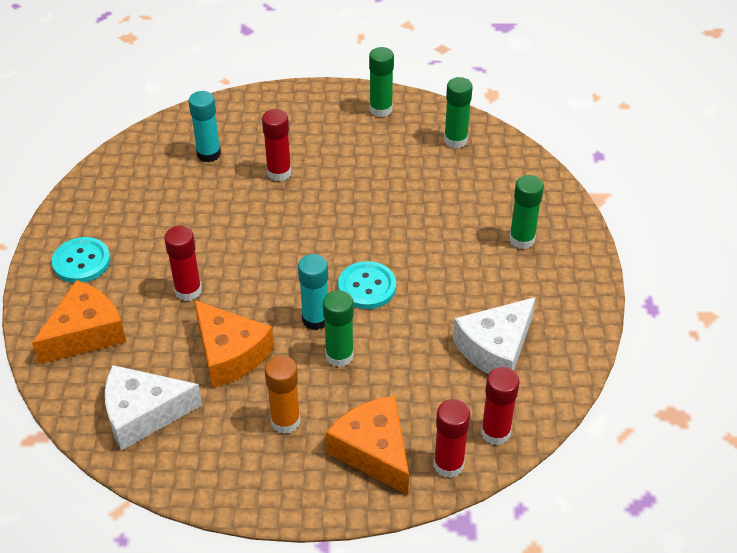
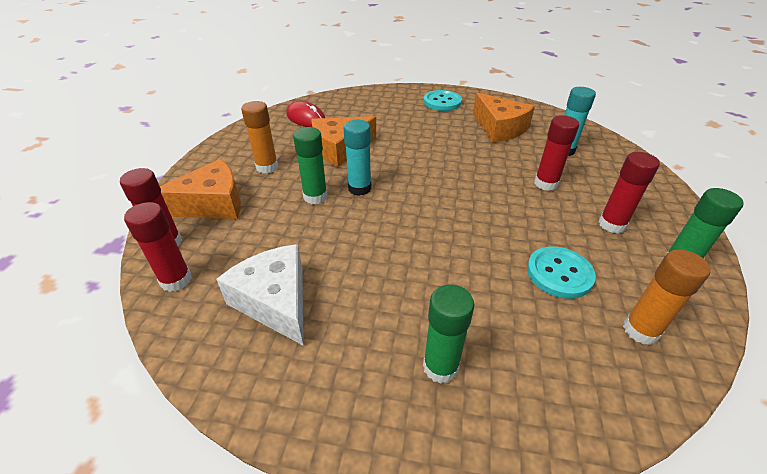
camera: 100 degrees right, 5 degrees down
(86, 333) = (379, 103): orange cheese -> orange cheese (499, 128)
(143, 414) = (306, 118): white cheese -> red mouse
(188, 291) = (406, 136): red glue stick -> red glue stick (612, 224)
(367, 287) = (389, 220): turquoise button -> turquoise button (559, 273)
(455, 140) = (640, 330): green glue stick -> orange glue stick

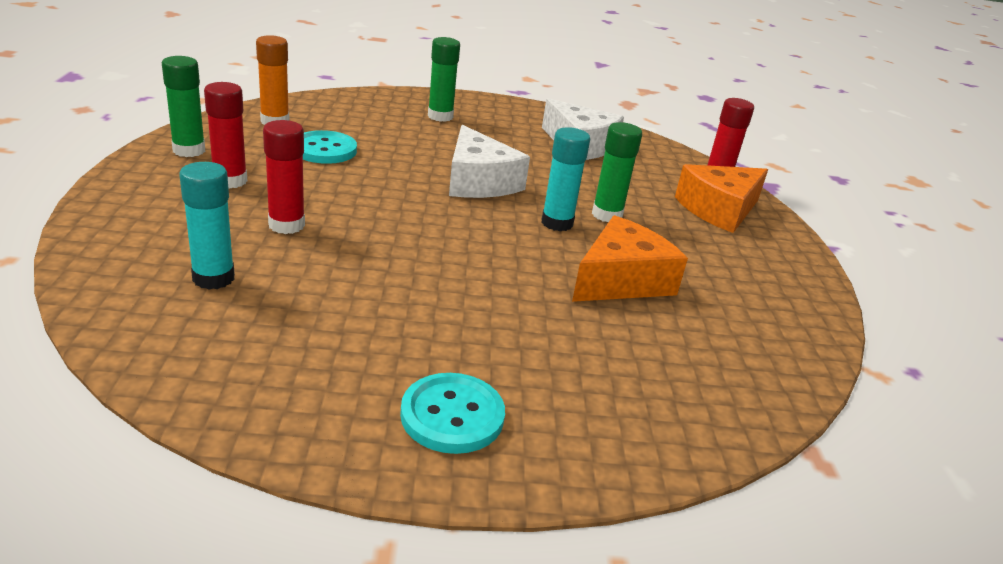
camera: 165 degrees right, 10 degrees down
(176, 280) = (674, 158): red glue stick -> none
(267, 167) = (705, 251): orange glue stick -> none
(306, 118) = (738, 348): red mouse -> none
(410, 231) = (478, 182): none -> white cheese
(499, 128) = (322, 328): orange cheese -> none

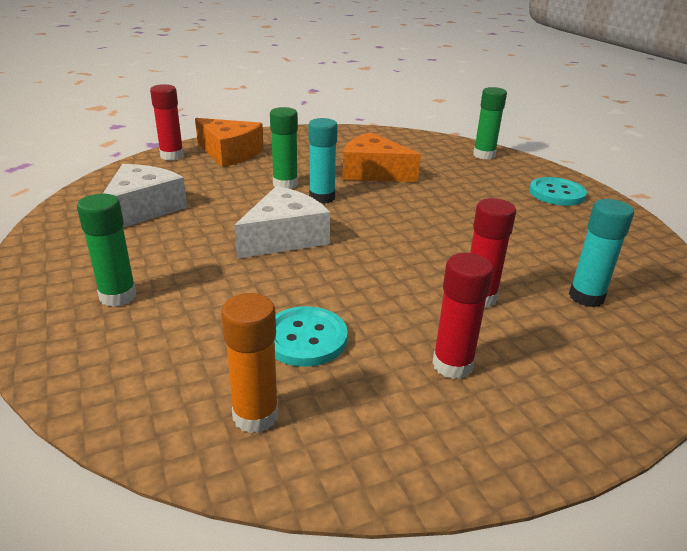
camera: 110 degrees left, 0 degrees up
(189, 150) = (426, 440): green glue stick -> green glue stick (484, 155)

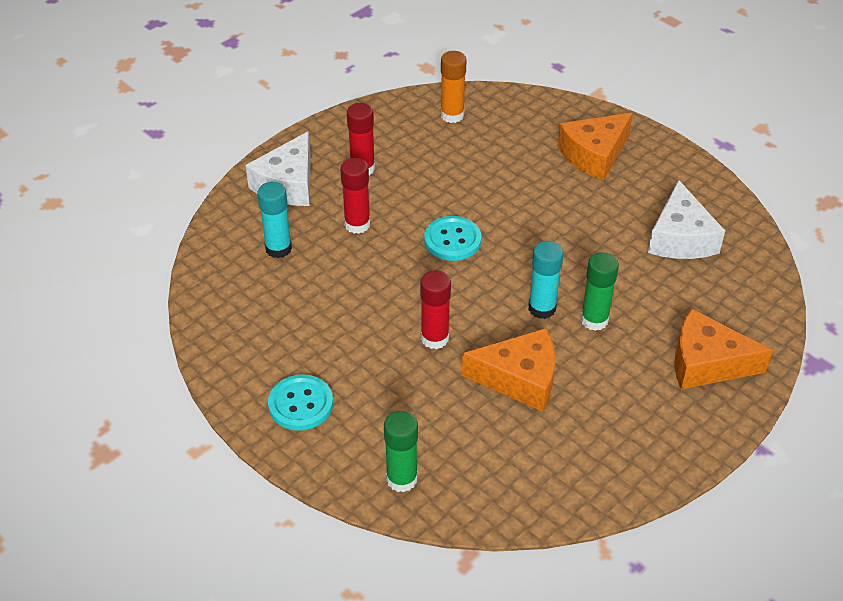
camera: 160 degrees right, 15 degrees up
(118, 296) = (594, 155): green glue stick -> orange cheese
(172, 156) = (760, 333): red glue stick -> red glue stick (434, 338)
(284, 237) = (534, 241): white cheese -> white cheese (288, 184)
(305, 338) = (456, 160): turquoise button -> turquoise button (452, 240)

